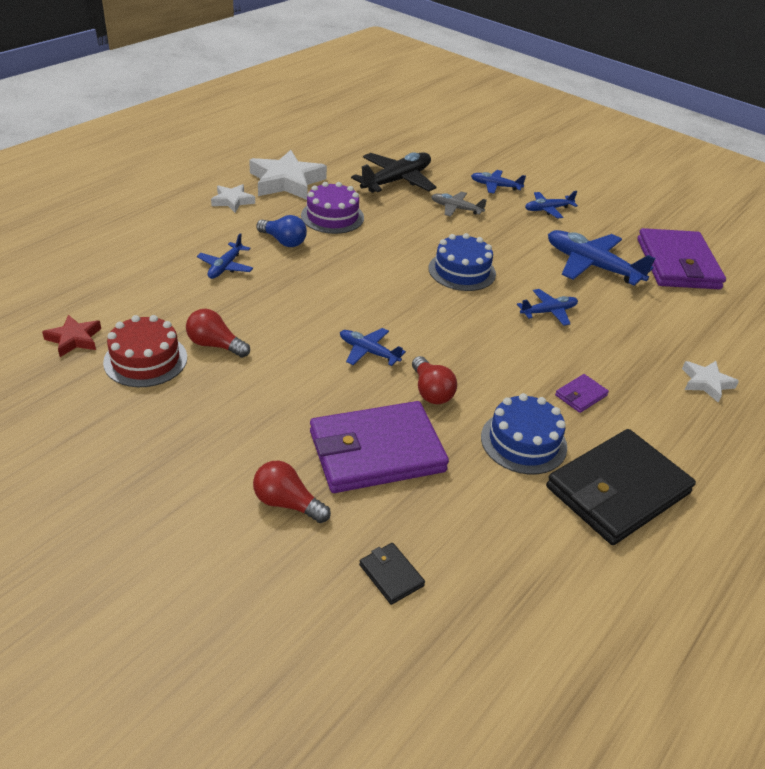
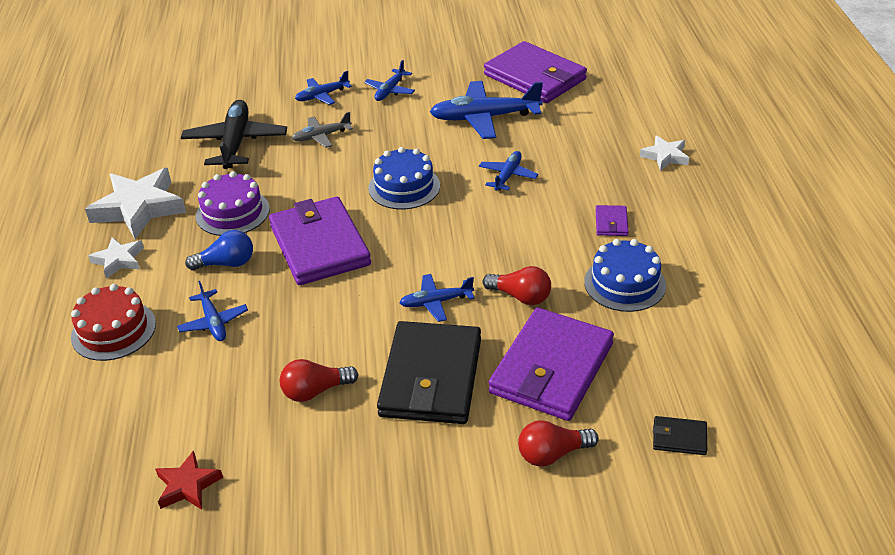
camera: 40 degrees left, 0 degrees up
(145, 360) = (279, 449): red cake -> red cake (113, 330)
(352, 268) = (319, 245): none -> purple wallet
(617, 490) = (715, 270): black wallet -> black wallet (431, 377)

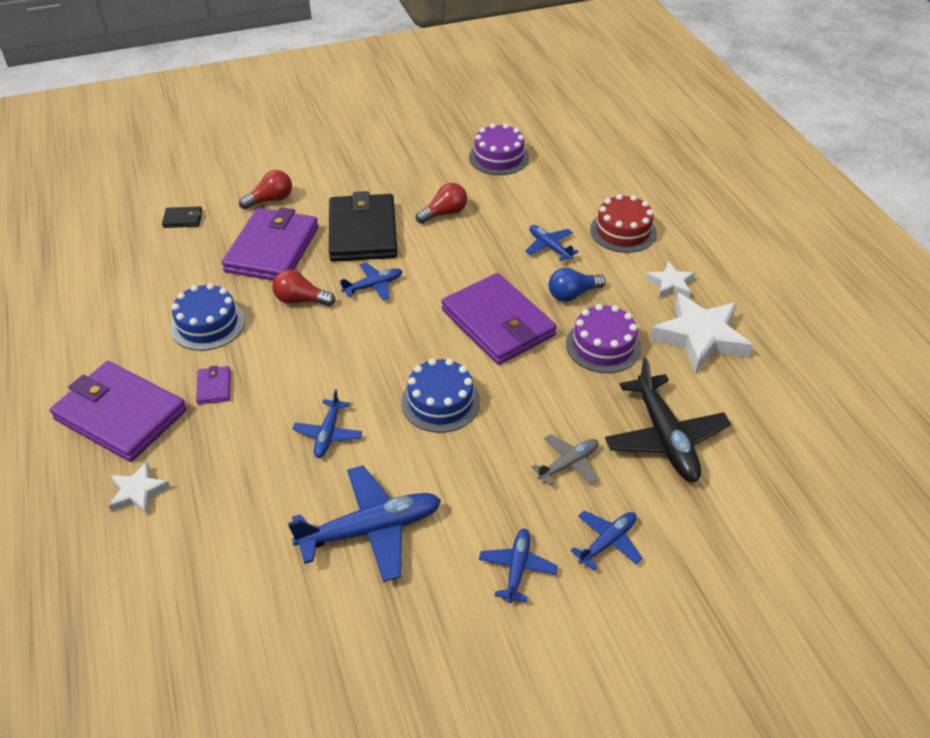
camera: 165 degrees right, 5 degrees up
(187, 485) = (499, 157): red star -> purple cake
(535, 77) = (308, 636): purple wallet -> purple wallet (120, 415)

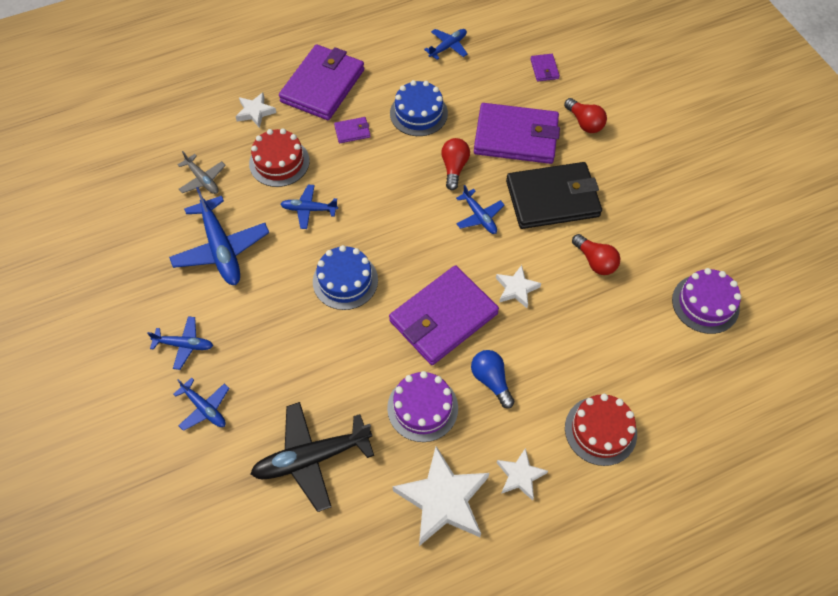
camera: 85 degrees right, 15 degrees up
(183, 219) = (544, 69): black wallet -> purple wallet
(240, 464) = (279, 162): none -> red cake
(469, 267) = (516, 288): none -> white star
(549, 247) = (560, 358): blue plane -> blue plane (448, 47)
(568, 464) = (281, 379): grey plane -> grey plane (203, 179)

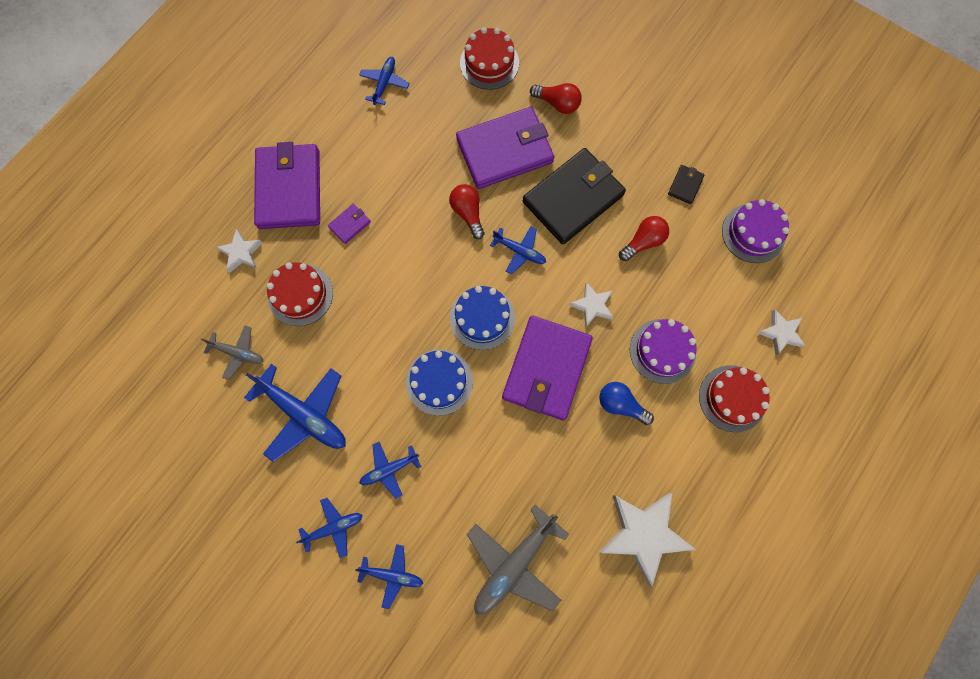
camera: 30 degrees left, 15 degrees up
(309, 209) = (360, 329): blue plane -> blue plane (389, 469)
(311, 458) = (514, 563): black plane -> grey plane
(418, 113) = (400, 172): blue cake -> blue cake (482, 318)
(422, 408) = (579, 463): purple cake -> purple cake (662, 351)
(520, 476) = (692, 476): white star -> white star (780, 333)
(544, 69) = (489, 63): purple wallet -> red cake
(595, 261) = (643, 242): red light bulb -> red light bulb turned 60 degrees counterclockwise
(662, 235) = (685, 185): none -> black wallet

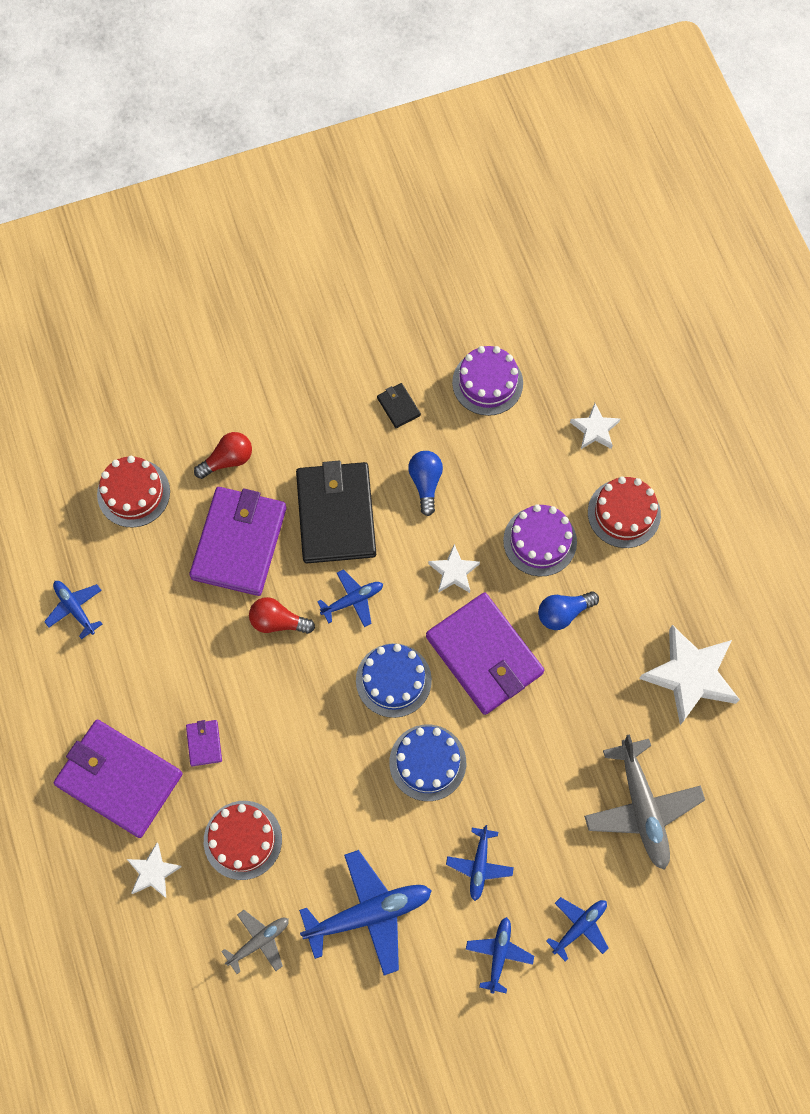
camera: 55 degrees left, 5 degrees down
(643, 242) = (425, 483): red light bulb -> blue light bulb

